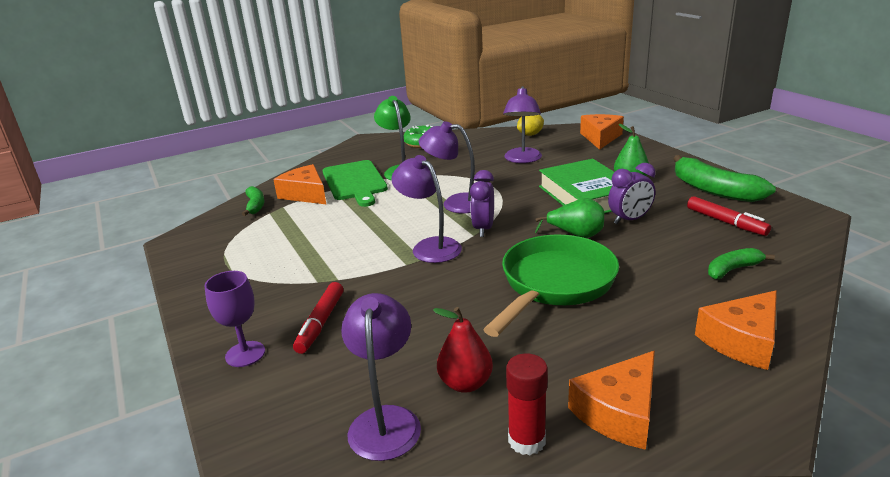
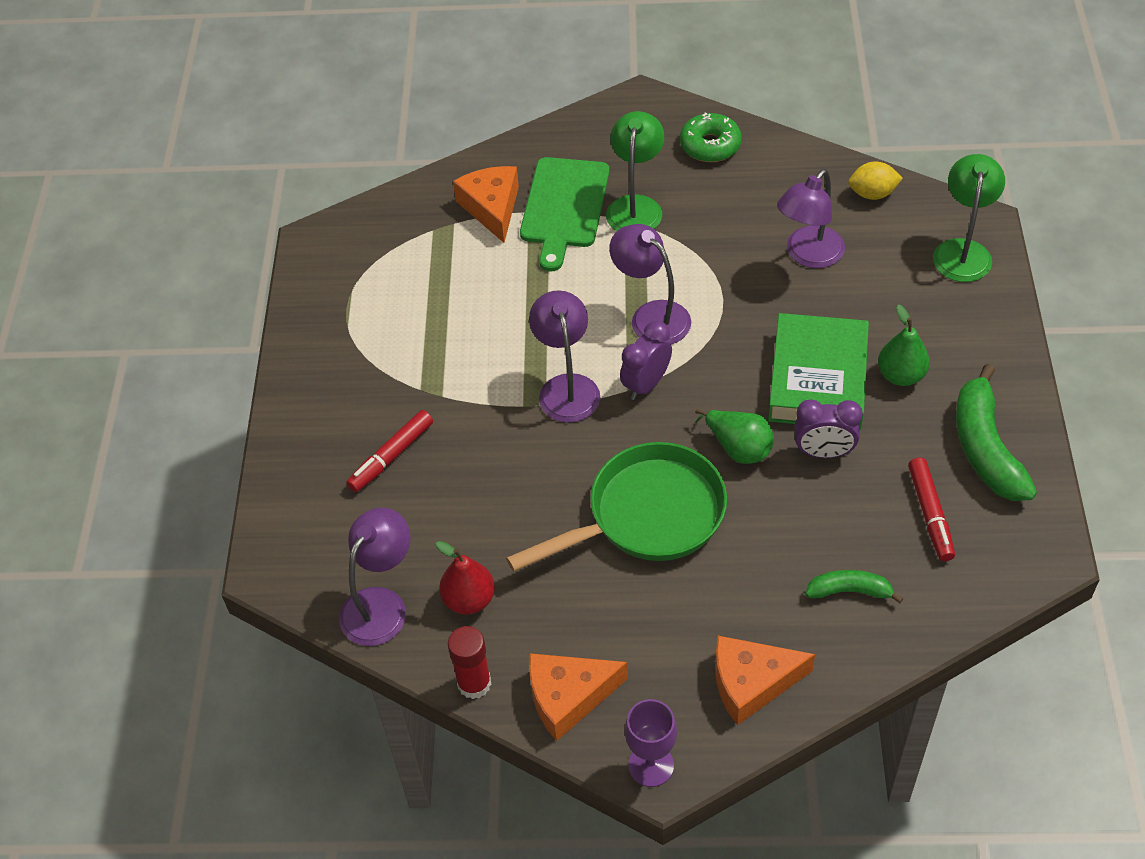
camera: 30 degrees right, 25 degrees up
(245, 354) = (308, 465): purple goblet -> purple goblet (651, 765)
(255, 206) = (424, 206): green banana -> none
(600, 138) = (962, 251): orange cheese -> green lamp

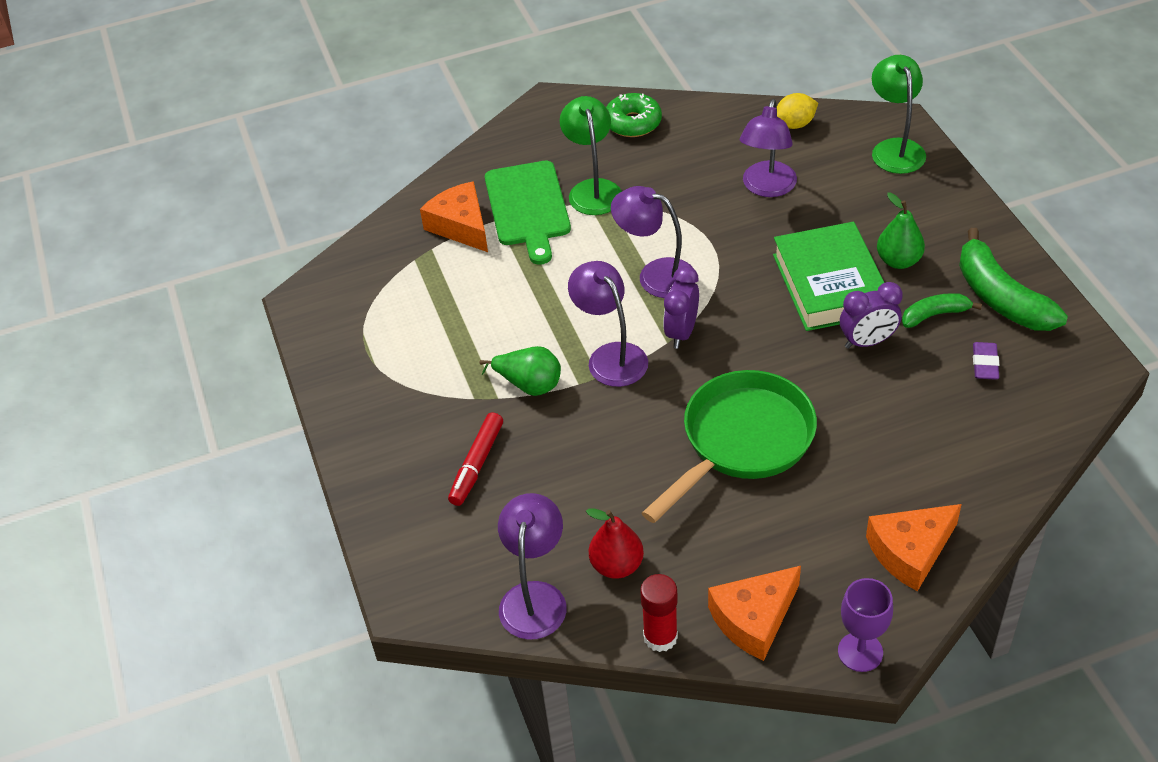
camera: 20 degrees left, 5 degrees down
(738, 448) = (792, 361): green pear -> green pear (529, 385)
(849, 591) = (952, 448): green banana -> green banana (934, 315)
(930, 514) = (985, 364): red marker -> purple eraser

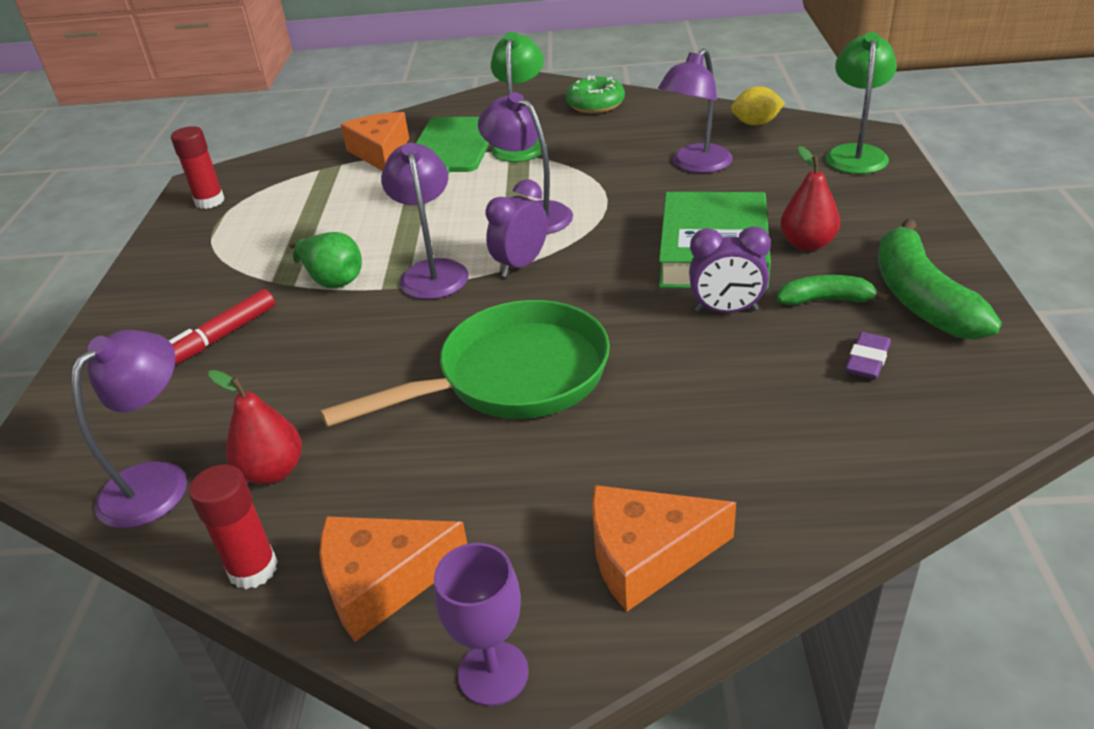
camera: 20 degrees right, 10 degrees down
(335, 322) = (210, 201): none -> red glue stick
(898, 261) = (807, 244): green pear -> red pear

